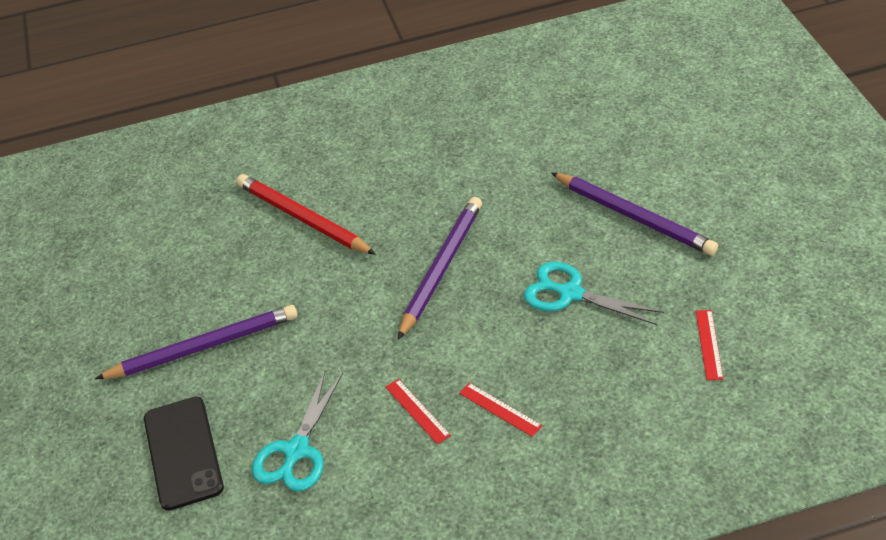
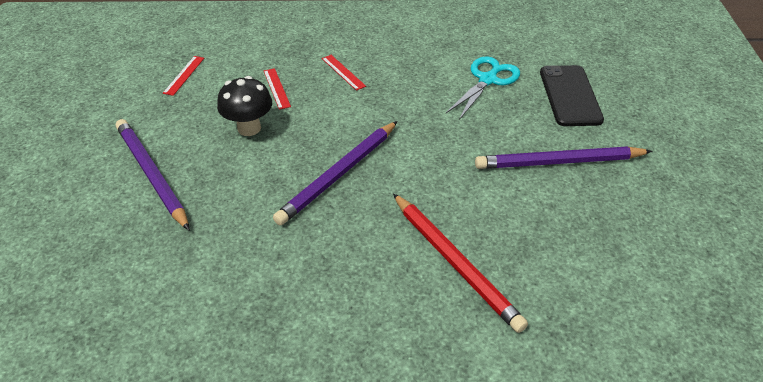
camera: 170 degrees left, 0 degrees up
(417, 411) = (398, 83): red ruler -> red ruler (276, 88)
(570, 294) = (249, 128): turquoise scissors -> black mushroom

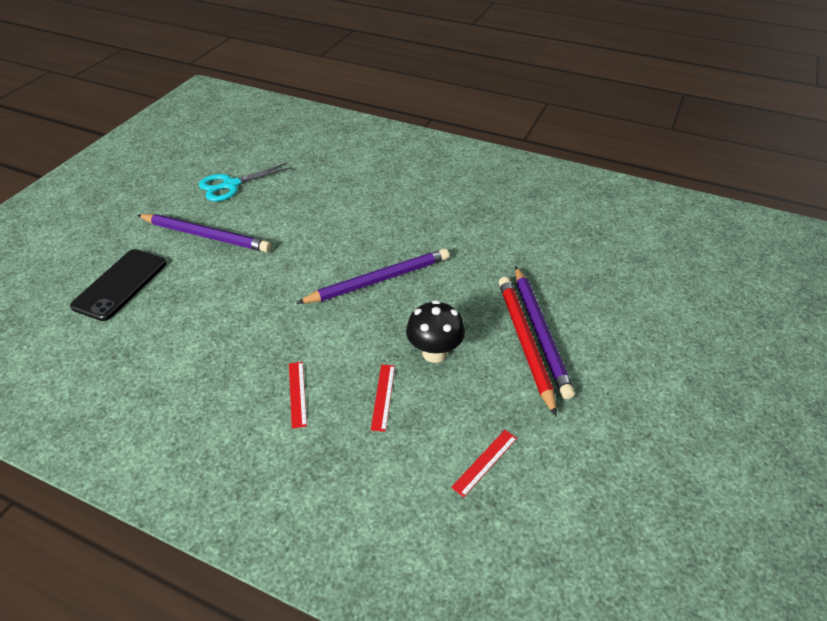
camera: 155 degrees left, 0 degrees up
(455, 263) = (343, 201): red pencil -> red pencil (525, 342)
(487, 80) = (167, 327): turquoise scissors -> turquoise scissors (231, 185)

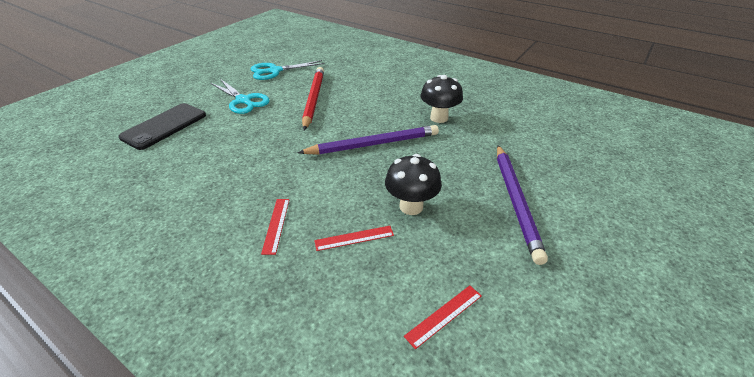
camera: 10 degrees right, 5 degrees down
(205, 235) = (243, 100): purple pencil -> turquoise scissors
(383, 396) = (354, 238): red ruler -> red ruler turned 60 degrees clockwise
(446, 235) = (439, 118): none -> black mushroom
(525, 342) = (500, 208): red pencil -> red pencil (314, 99)

